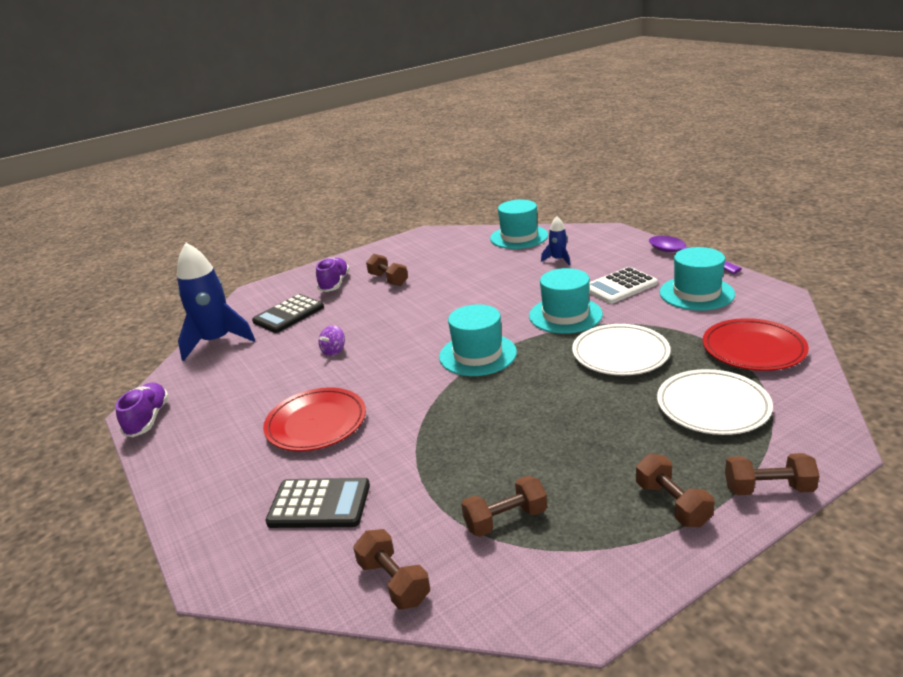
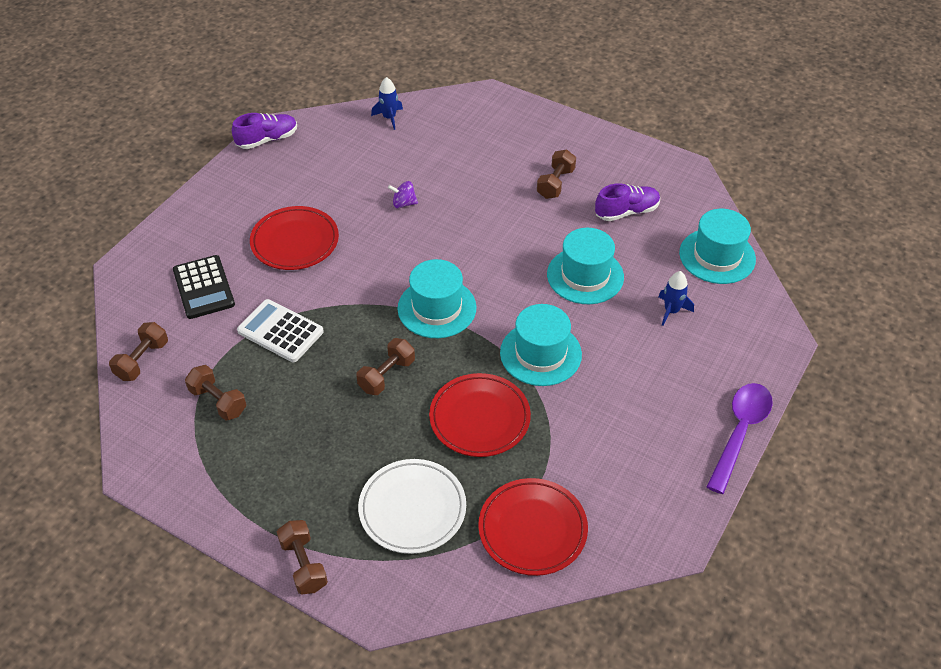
camera: 60 degrees right, 20 degrees up
(217, 341) = (389, 118): blue rocket -> blue rocket, size x0.48
(288, 314) = (454, 142): black calculator -> none
(334, 284) = (528, 146): purple shoe -> purple shoe (626, 212)
(620, 286) = (628, 385): white calculator -> white calculator (280, 331)
(620, 354) = (479, 418): white plate -> red plate
(672, 504) = (265, 501): brown dumbbell -> brown dumbbell (386, 375)
(696, 293) = (642, 460): turquoise hat -> turquoise hat (585, 275)

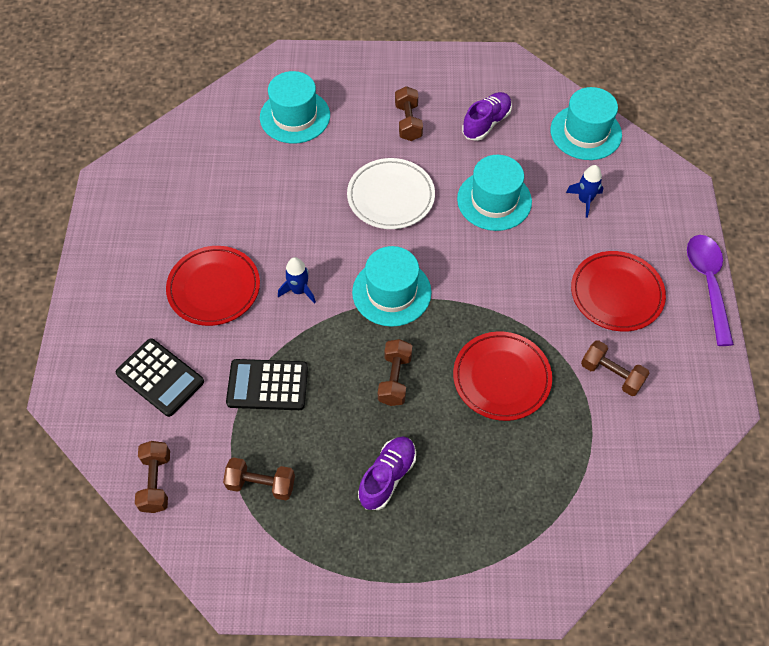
camera: 30 degrees left, 10 degrees up
(267, 140) = (107, 194): purple shoe -> purple shoe (387, 477)
(280, 331) = (267, 385): white calculator -> black calculator
(304, 564) = (453, 595): brown dumbbell -> brown dumbbell (611, 374)
(389, 118) = (210, 120): blue rocket -> blue rocket (299, 290)
(404, 203) = (288, 202): purple spinning top -> none
(412, 509) = (506, 492): white plate -> white plate (391, 197)
(532, 529) = (613, 455): red plate -> red plate (616, 294)
(540, 353) = (509, 292): turquoise hat -> turquoise hat (295, 116)

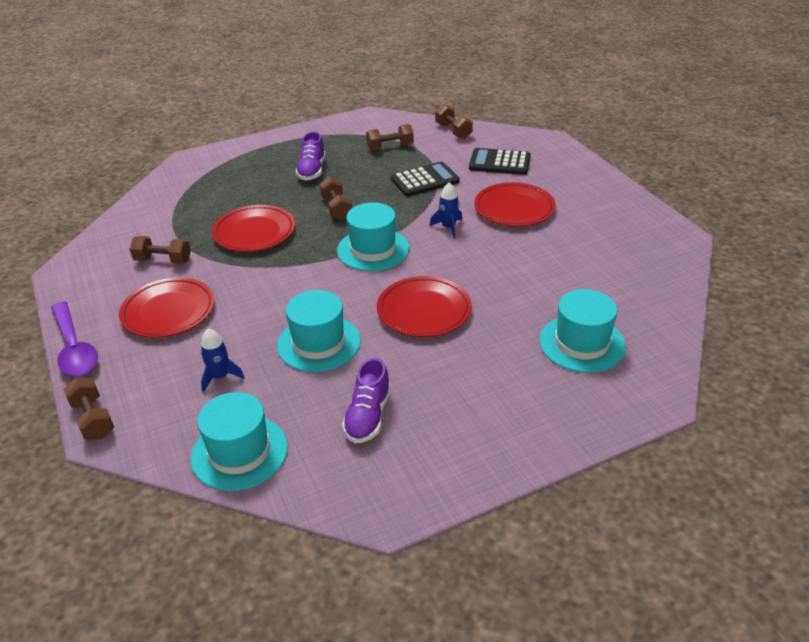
camera: 155 degrees right, 20 degrees down
(391, 197) = (424, 311): white plate -> red plate
(408, 122) = (458, 383): brown dumbbell -> brown dumbbell (93, 419)

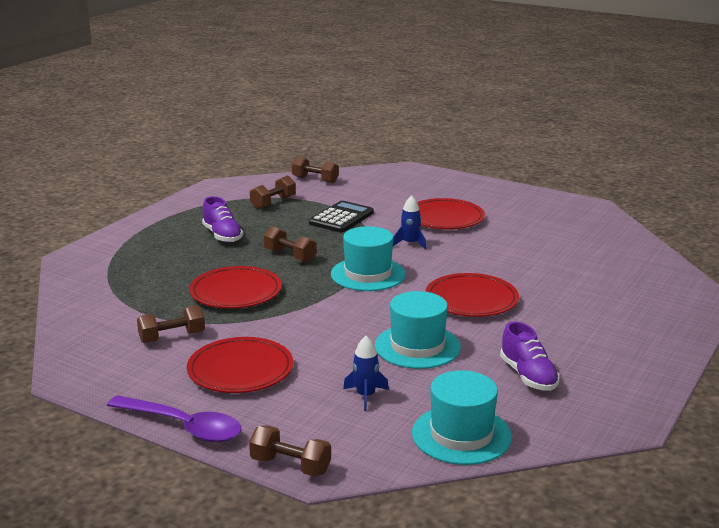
camera: 35 degrees left, 15 degrees down
(499, 162) = (388, 192): black calculator -> none
(582, 343) = (614, 284): turquoise hat -> none

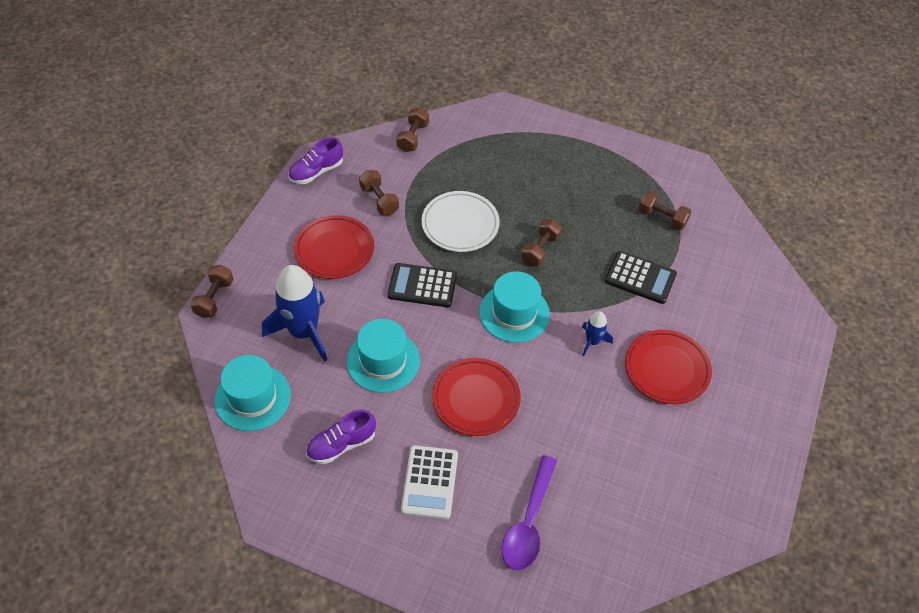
camera: 80 degrees right, 30 degrees up
(183, 426) = (259, 232): purple spoon -> purple spoon (529, 522)
(222, 236) = (572, 194): purple shoe -> purple shoe (316, 172)
(236, 292) = (460, 224): red plate -> white plate
(315, 180) = (738, 243): brown dumbbell -> brown dumbbell (413, 137)
(317, 318) = (422, 286): none -> black calculator
(365, 396) = (303, 332): blue rocket -> blue rocket, size x2.06
(570, 329) = (429, 482): none -> white calculator

